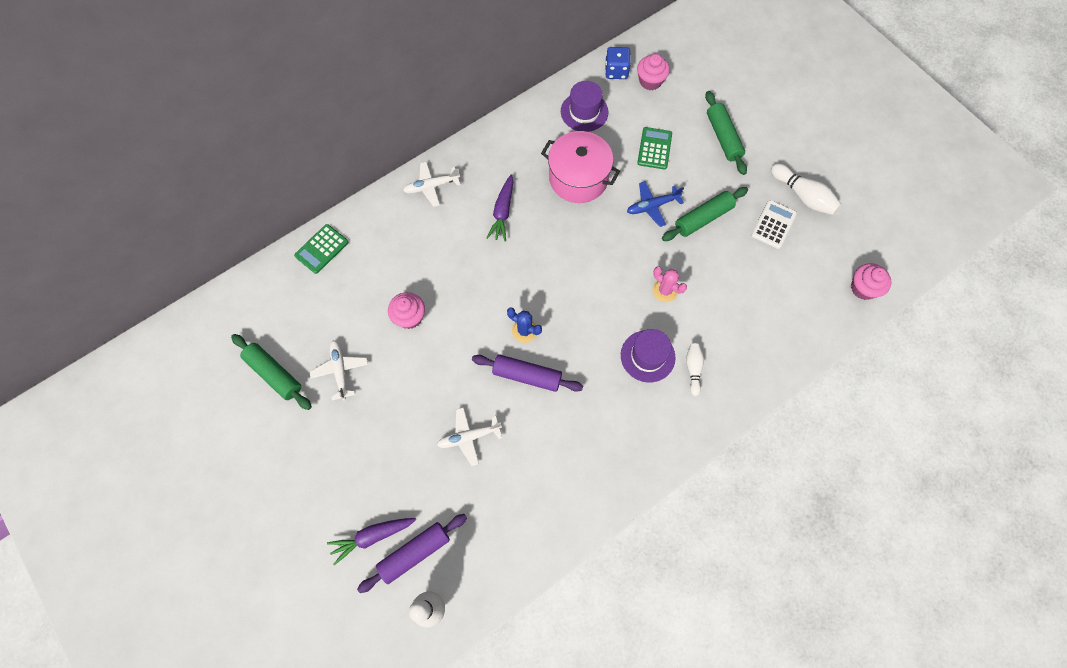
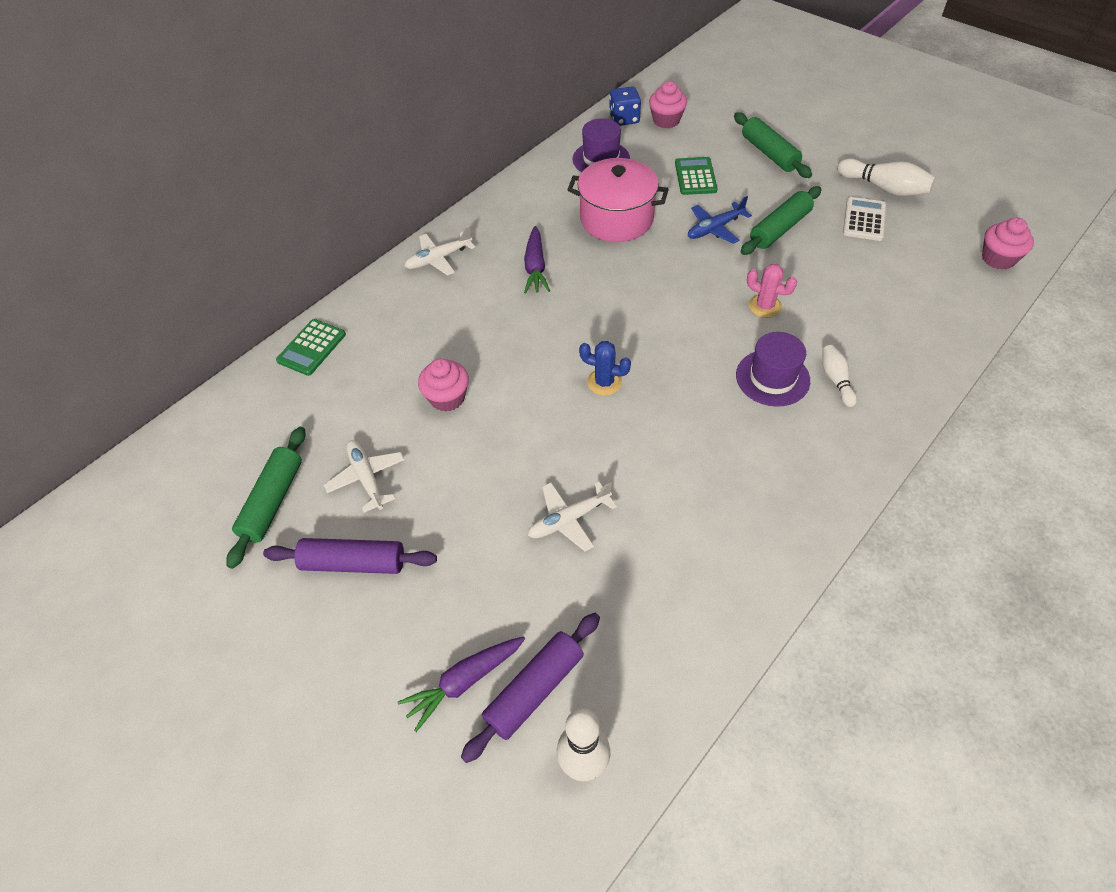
camera: 10 degrees left, 15 degrees down
(274, 374) = (273, 501): green rolling pin -> green rolling pin turned 75 degrees clockwise
(527, 375) = (624, 431): purple rolling pin -> purple rolling pin (353, 562)

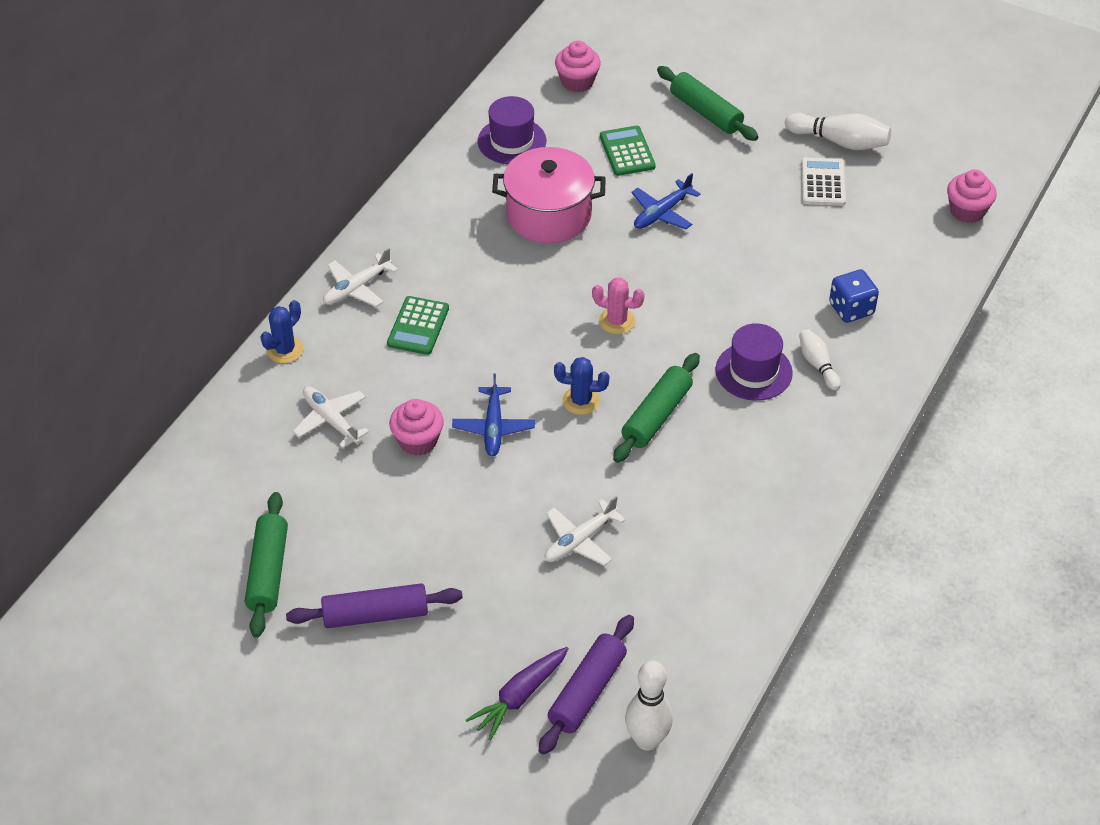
camera: 15 degrees left, 5 degrees down
(311, 348) = (246, 409): green calculator -> green calculator (418, 326)
(362, 302) = (285, 350): none -> blue cactus
(367, 478) = (360, 534): white plane -> white plane (331, 420)
(518, 395) = (493, 427): none -> blue plane
(535, 267) = (471, 284): purple carrot -> none
(624, 119) = (526, 85): blue dice -> blue dice (851, 309)
(765, 306) = (732, 296): pink cactus -> pink cactus (617, 321)
(780, 229) = (733, 205): green rolling pin -> green rolling pin (657, 416)

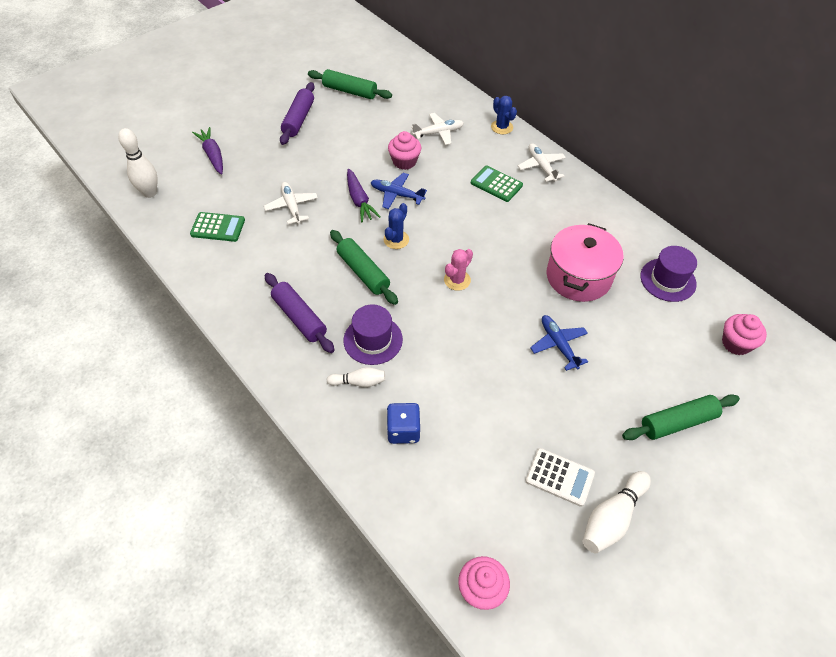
camera: 110 degrees right, 5 degrees up
(527, 466) = (359, 200): none -> purple carrot
(587, 691) = (196, 180): purple rolling pin -> purple rolling pin (299, 317)
(627, 151) = (638, 347): green calculator -> green calculator (218, 227)

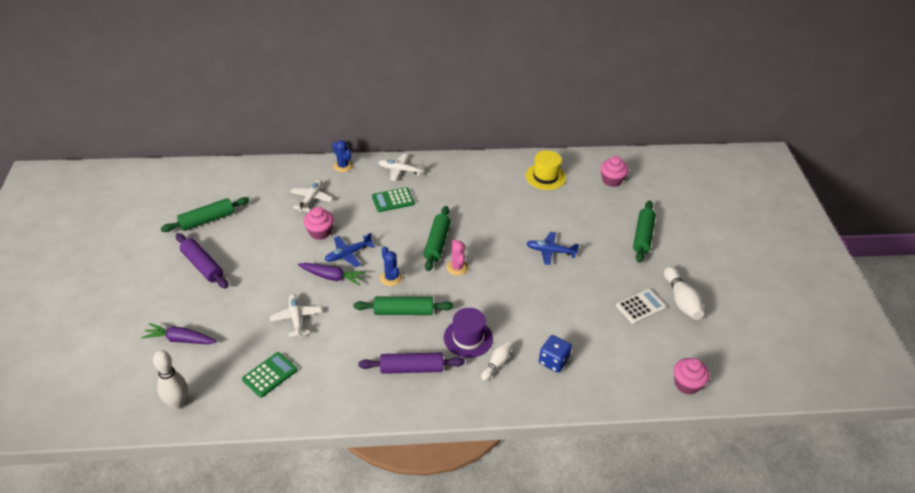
camera: 55 degrees left, 10 degrees down
(292, 207) = (296, 318): white plane -> white plane turned 60 degrees clockwise
(474, 247) = (437, 243): none -> green rolling pin
(502, 127) = (343, 166): blue cactus -> blue cactus turned 45 degrees clockwise
(578, 277) = (508, 211): pink pot -> none
(668, 280) = (545, 176): purple hat -> yellow hat

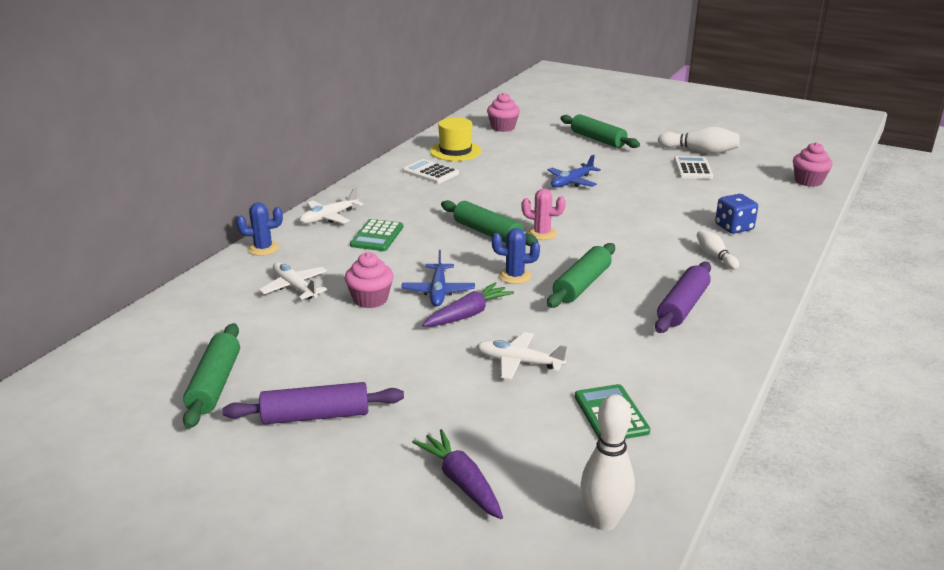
camera: 55 degrees left, 15 degrees down
(180, 339) = (461, 482): purple carrot -> purple carrot turned 105 degrees clockwise
(468, 338) = (661, 260): purple hat -> none
(500, 181) = (430, 172): none -> white calculator

